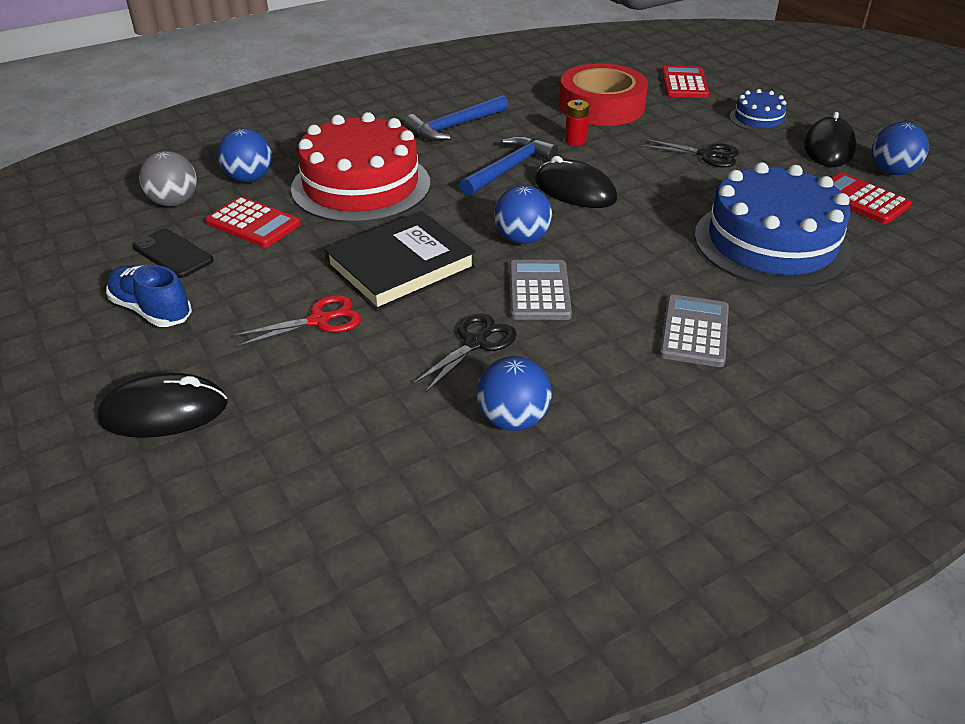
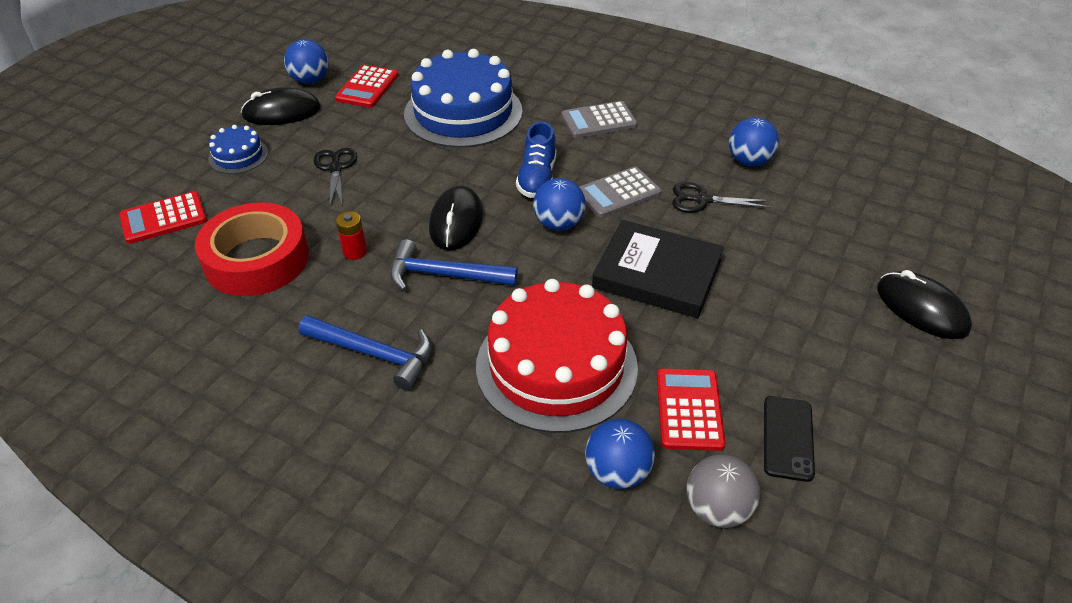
camera: 120 degrees left, 5 degrees up
(152, 310) = (859, 393): blue shoe -> blue shoe (537, 178)
(319, 320) = (761, 284): red scissors -> none

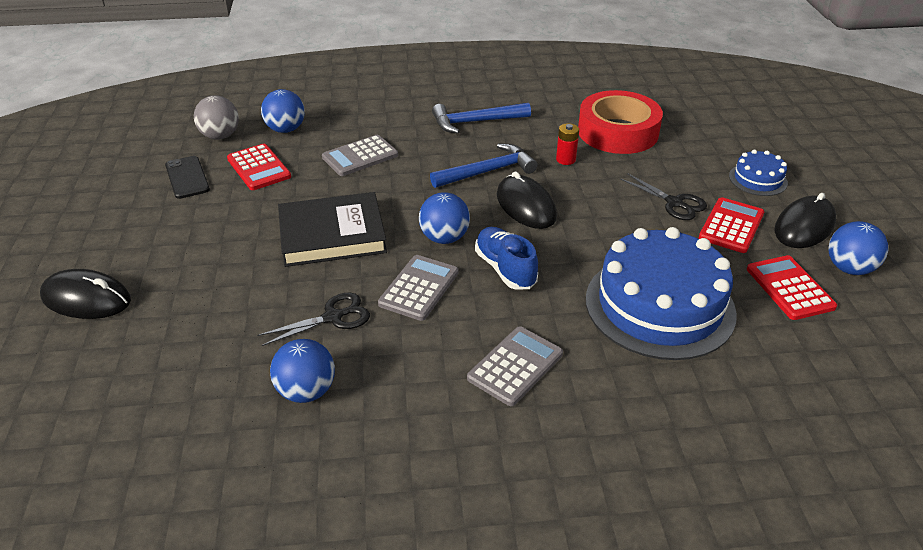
camera: 145 degrees right, 5 degrees down
(163, 218) = (715, 127): red calculator -> red calculator (731, 226)
(556, 366) = (360, 156): red cake -> grey calculator

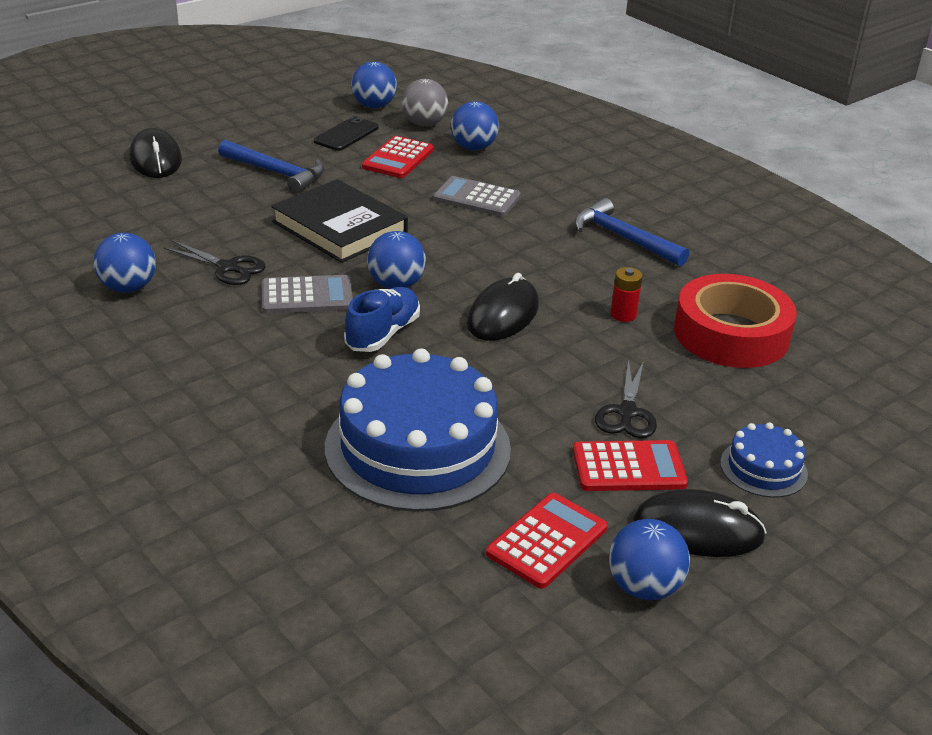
camera: 55 degrees right, 5 degrees down
(158, 147) = (374, 106): none -> blue ball
(487, 171) = (538, 274): blue hammer -> blue hammer (276, 173)
(515, 366) = (243, 382): grey calculator -> none

